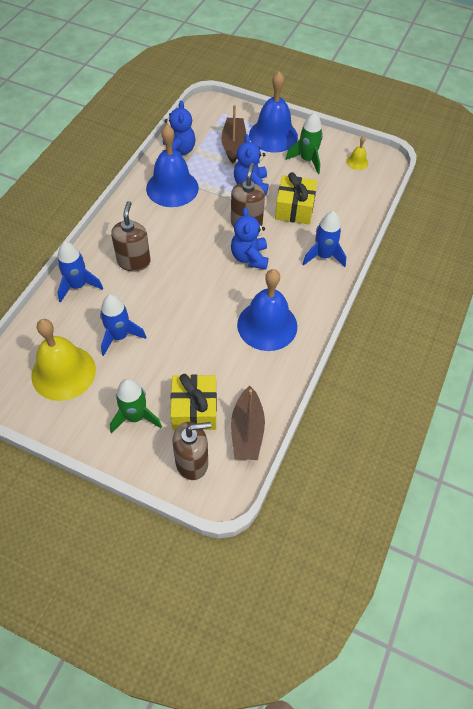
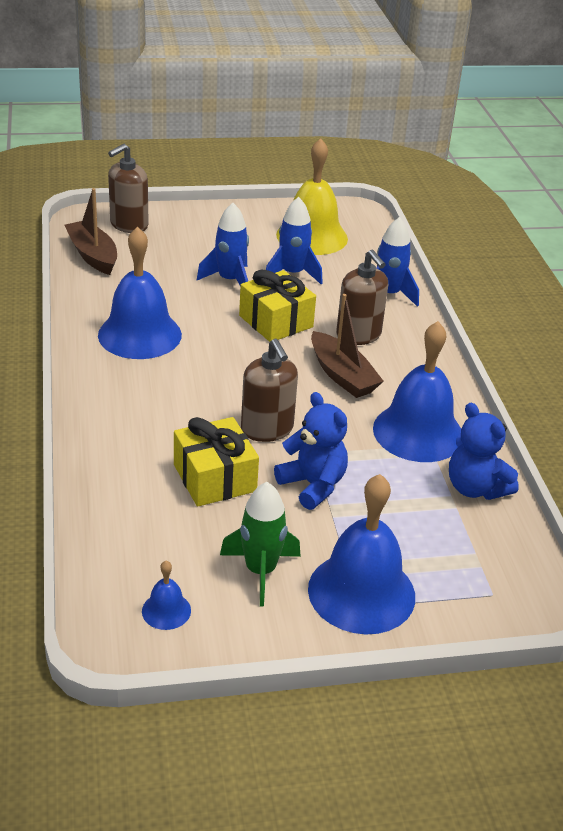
camera: 145 degrees right, 20 degrees down
(135, 416) = (210, 233): green rocket -> none
(194, 409) = (159, 252): yellow gift -> yellow gift (276, 321)
(233, 145) = (407, 540): brown boat -> brown boat (342, 375)
(249, 257) = (223, 391): blue teddy bear -> none
(323, 256) = (122, 431): blue rocket -> blue rocket (230, 280)
(357, 162) = (166, 610): yellow bell -> blue bell

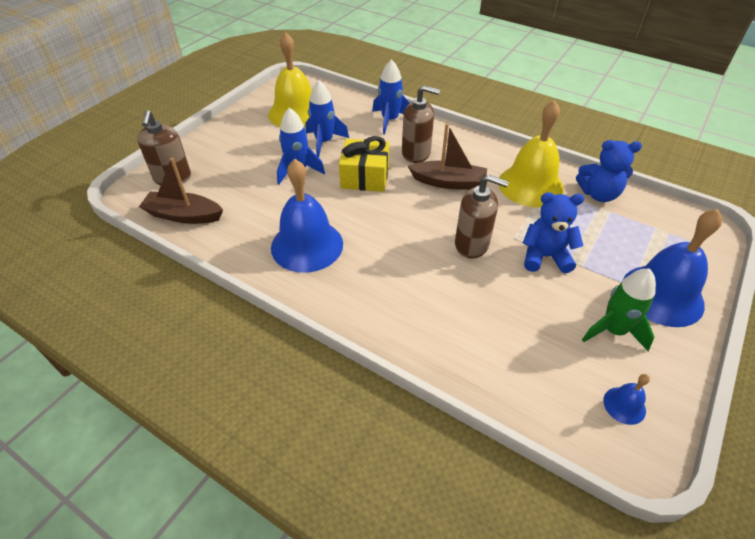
camera: 45 degrees left, 10 degrees up
(215, 478) = (501, 298): yellow gift -> none
(418, 432) = (530, 185): blue bell -> yellow bell

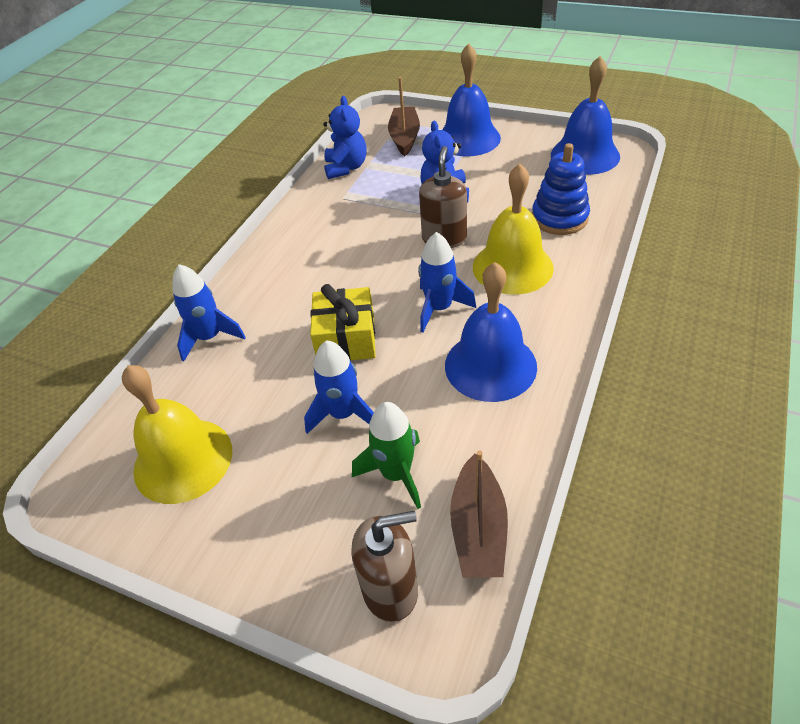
camera: 95 degrees left, 0 degrees up
(324, 142) = (269, 400): blue rocket -> blue rocket (439, 308)
(416, 153) = (289, 299): brown soap dispenser -> none
(448, 182) = (345, 265): brown boat -> brown boat (404, 137)
(489, 340) = (559, 218): none -> blue stacking toy
(530, 185) = (339, 208): yellow bell -> yellow bell (512, 267)
(613, 330) = (517, 160): green rocket -> green rocket (396, 474)
(624, 405) = (585, 155): blue bell -> blue bell, size x2.27

